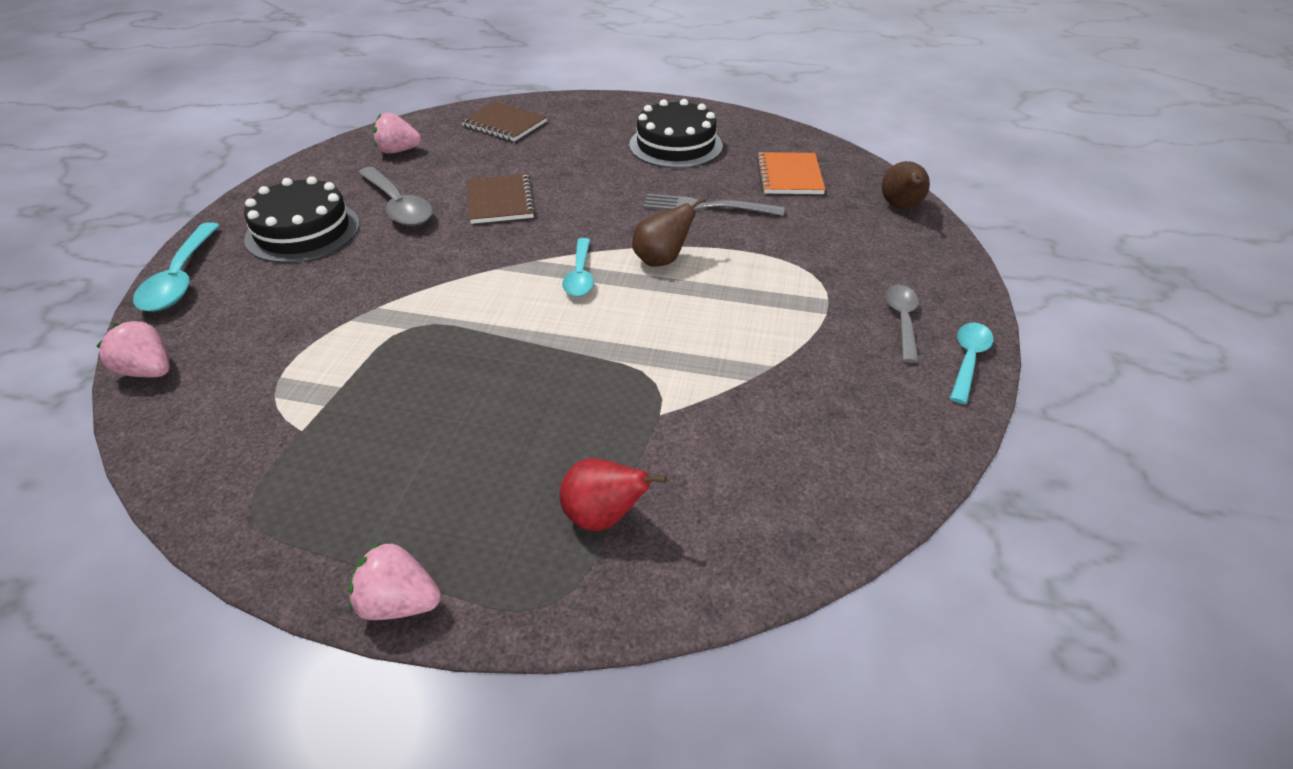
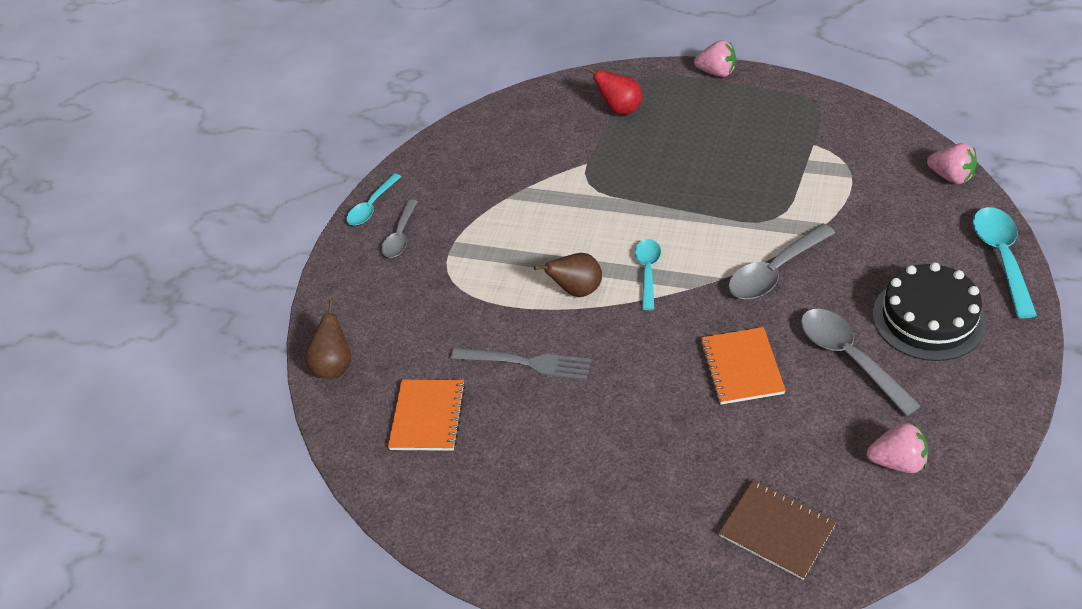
camera: 170 degrees left, 5 degrees up
(437, 272) = (774, 272): none -> grey spoon
(500, 201) = (742, 367): brown notebook -> orange notebook
(675, 145) = (547, 478): black cake -> none

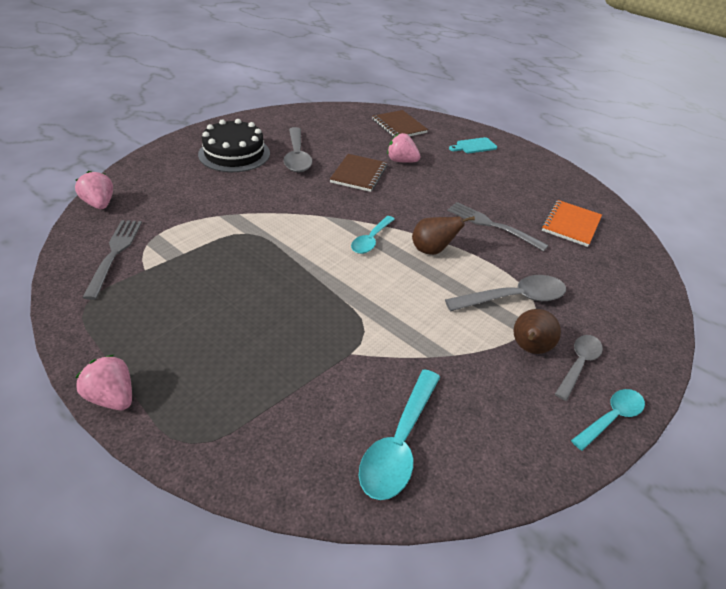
camera: 165 degrees left, 5 degrees down
(334, 366) = (644, 278): brown pear -> brown pear (529, 348)
(620, 109) = (263, 404): red pear -> none
(622, 540) = (474, 146): none -> turquoise cutting board
(742, 367) = (358, 174): orange notebook -> brown notebook
(774, 272) = (287, 205): grey spoon -> grey spoon (514, 298)
(857, 143) = (114, 254): none -> grey fork
(897, 461) = (322, 123): pink strawberry -> pink strawberry (401, 161)
(1001, 257) = (154, 159): turquoise spoon -> turquoise spoon (399, 443)

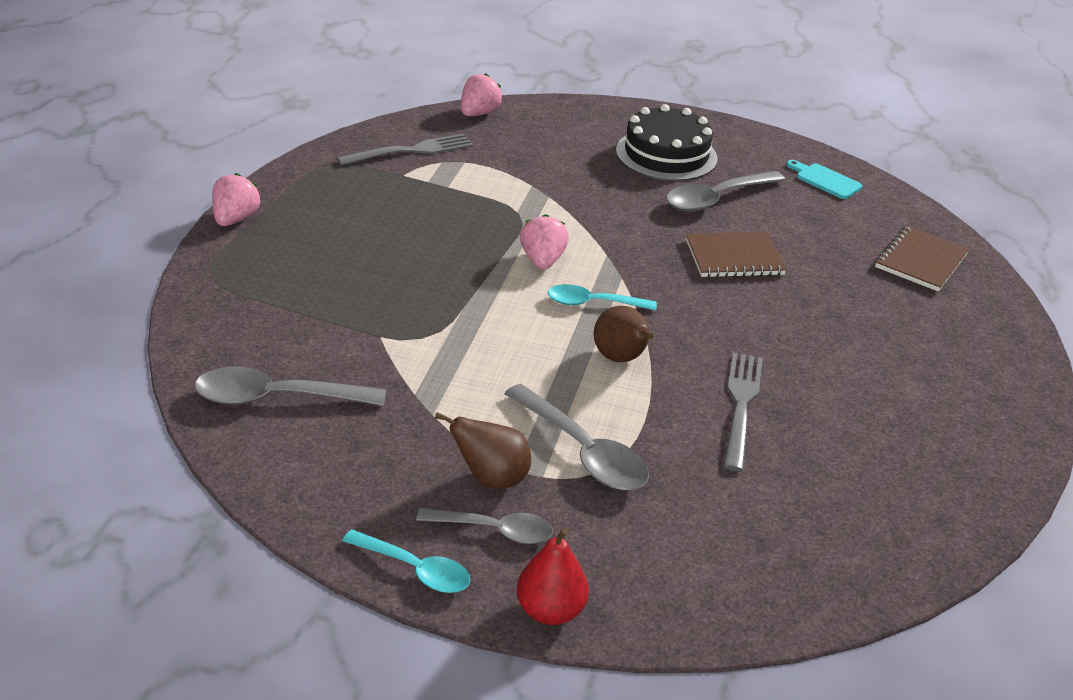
camera: 65 degrees right, 5 degrees down
(399, 443) = (276, 398): turquoise spoon -> grey spoon
(401, 161) = (817, 286): pink strawberry -> pink strawberry (542, 261)
(474, 146) = (962, 349): turquoise cutting board -> turquoise cutting board (825, 180)
(571, 224) = (838, 494): orange notebook -> none
(651, 364) = (550, 610): none -> red pear

